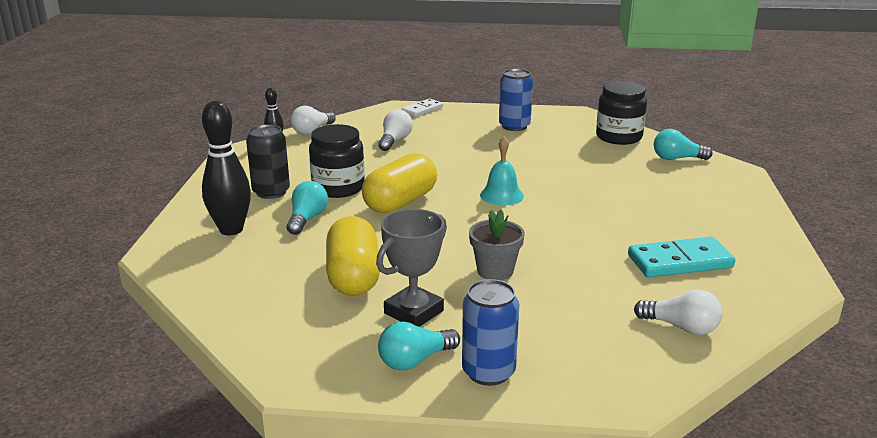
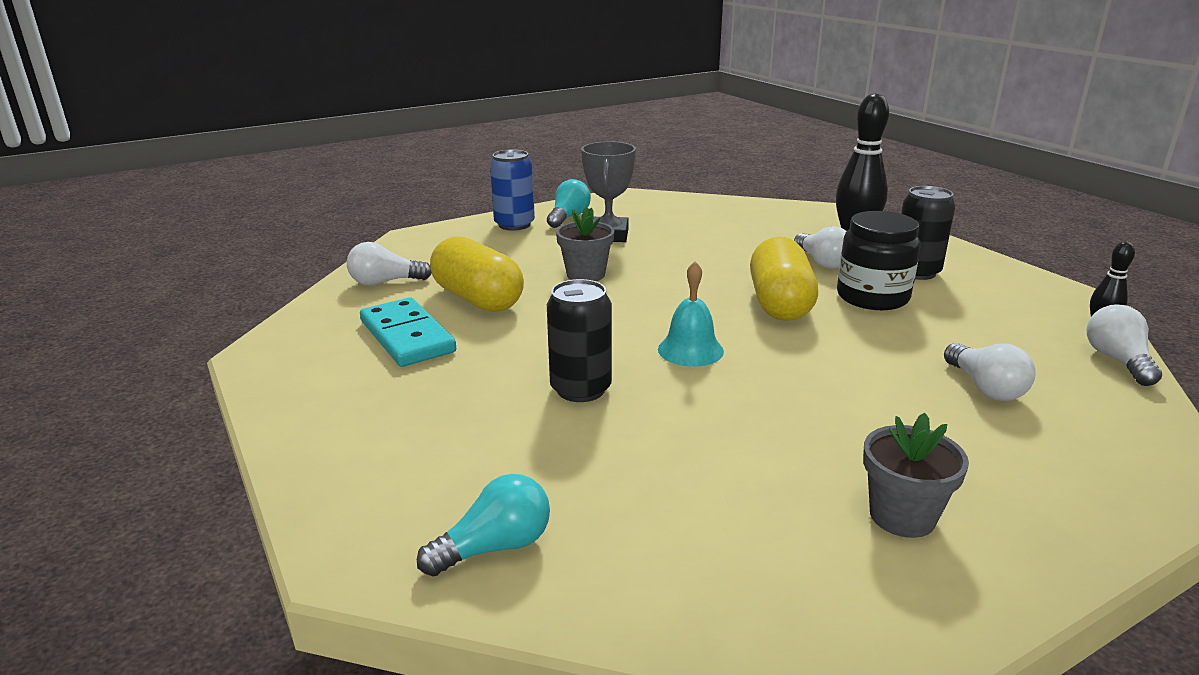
camera: 145 degrees right, 0 degrees up
(307, 219) = (822, 262): turquoise light bulb -> white light bulb
(353, 276) = (691, 240): yellow capsule -> yellow capsule (478, 299)
(422, 110) = (1136, 491): white domino -> none
(514, 126) = (902, 516): blue can -> grey flower pot
(589, 196) = (581, 389): none -> black can
(619, 137) = (667, 579): black jar -> none
(680, 261) = (407, 336): turquoise domino -> turquoise domino turned 75 degrees counterclockwise

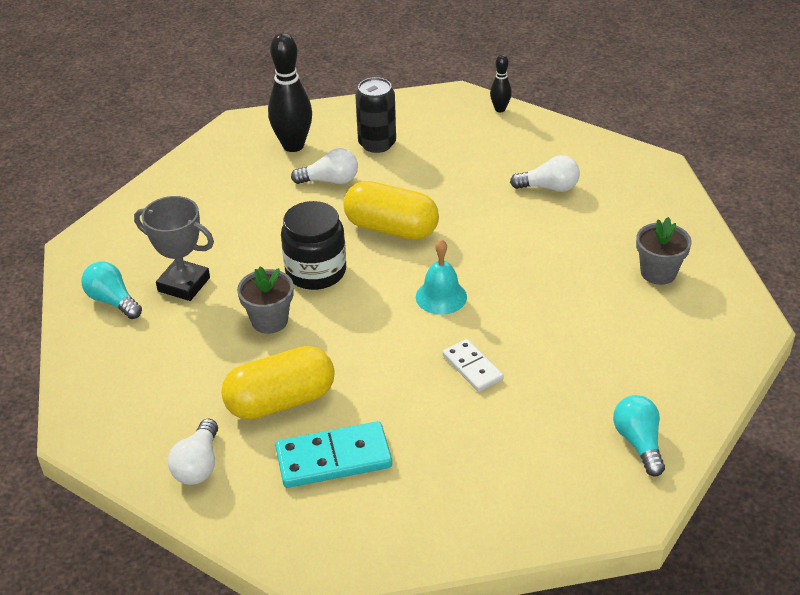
camera: 70 degrees left, 15 degrees up
(514, 225) = (104, 345): blue can -> none
(581, 389) = (472, 367): black can -> white domino
(872, 297) = (406, 181): black jar -> black jar (316, 271)
(1118, 361) = (541, 124): white light bulb -> none

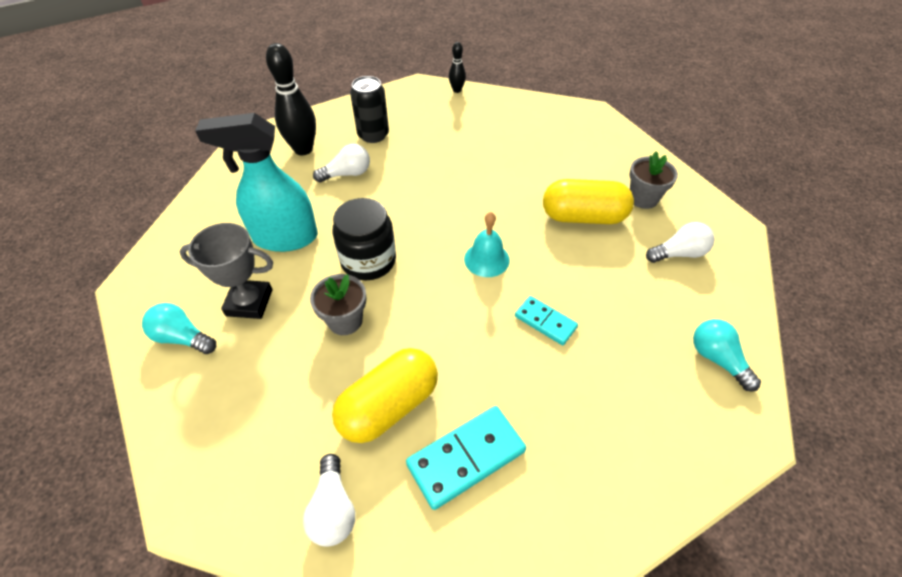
camera: 20 degrees left, 10 degrees up
(240, 232) = (284, 237): none -> turquoise spray bottle
(391, 228) = (417, 206): yellow capsule -> yellow capsule (583, 217)
(472, 367) = (545, 322): white domino -> turquoise domino
(549, 187) = (525, 145): white light bulb -> white light bulb (678, 253)

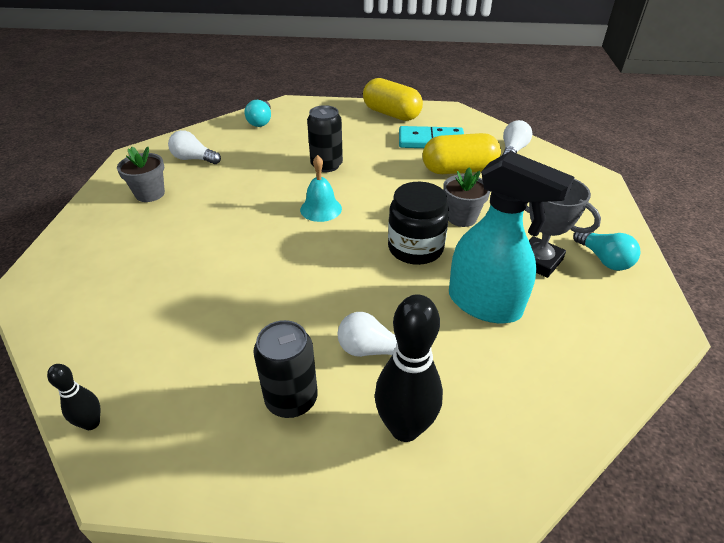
camera: 145 degrees left, 10 degrees down
(545, 322) = (326, 165): turquoise domino -> black can
(583, 217) = (212, 202): yellow capsule -> yellow capsule (391, 114)

